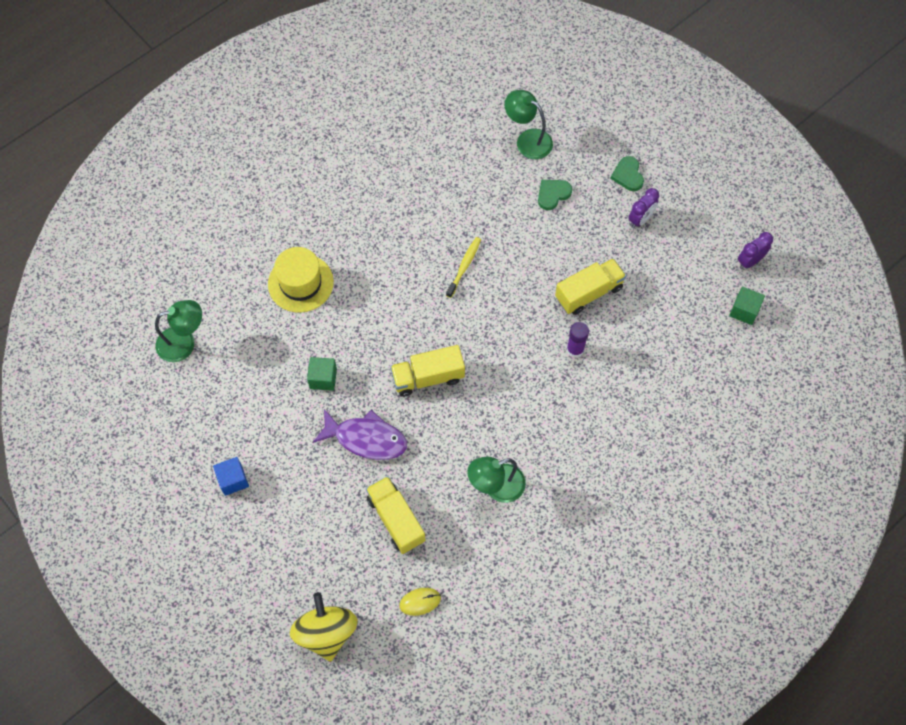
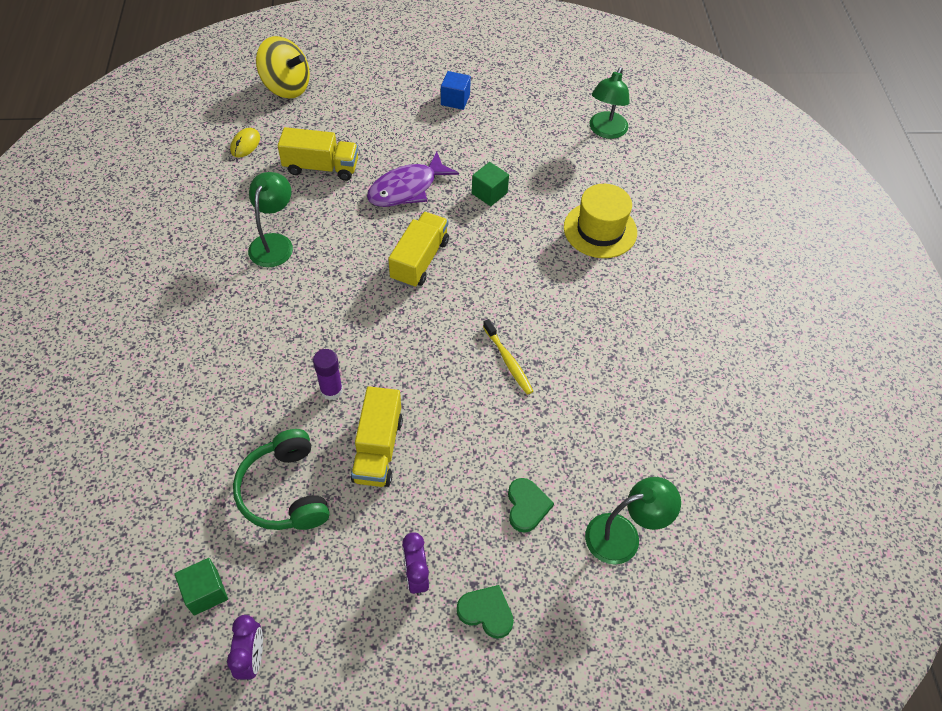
camera: 125 degrees right, 10 degrees down
(658, 320) = (285, 491): none -> green headphones

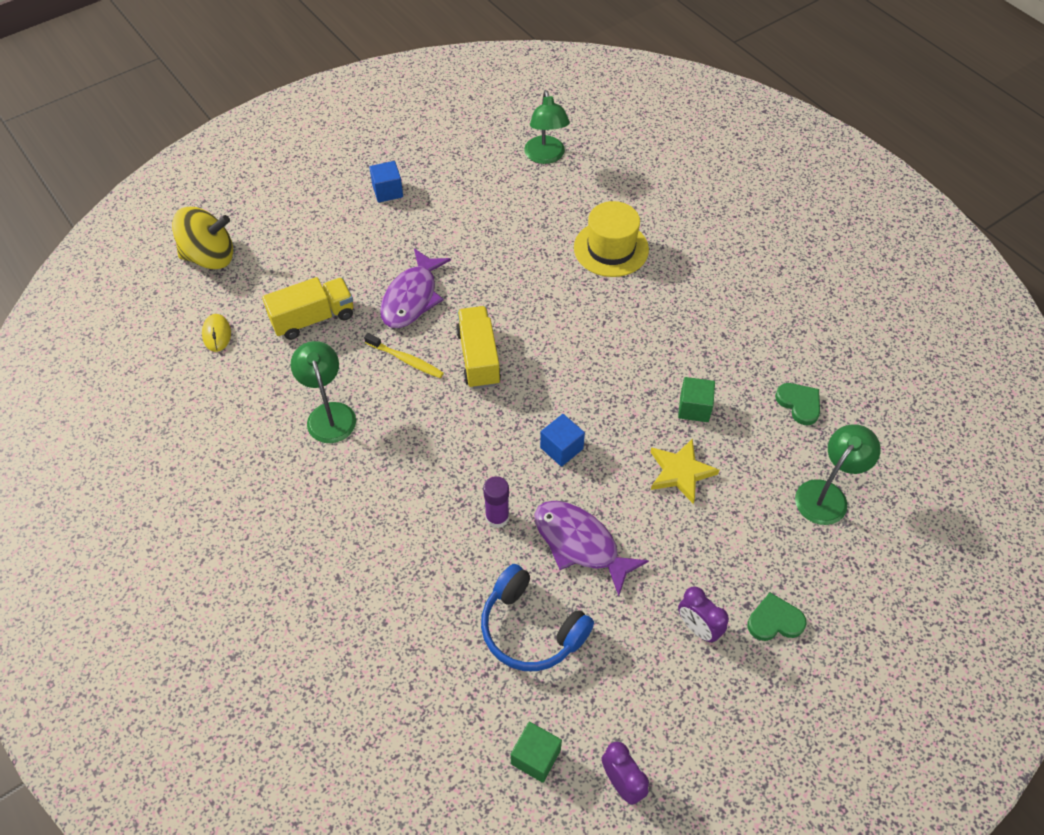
camera: 30 degrees left, 0 degrees up
(285, 491) = (531, 629): green headphones -> blue headphones
(378, 449) = (580, 544): yellow truck -> purple fish
(426, 366) = (561, 448): none -> blue cube
(489, 193) = (490, 264): green cube -> green cube (694, 408)
(508, 361) = (626, 405): yellow toothbrush -> yellow toothbrush (406, 360)
(508, 441) = (680, 472): none -> yellow star
(527, 506) = (737, 516): green heart -> green heart (799, 404)

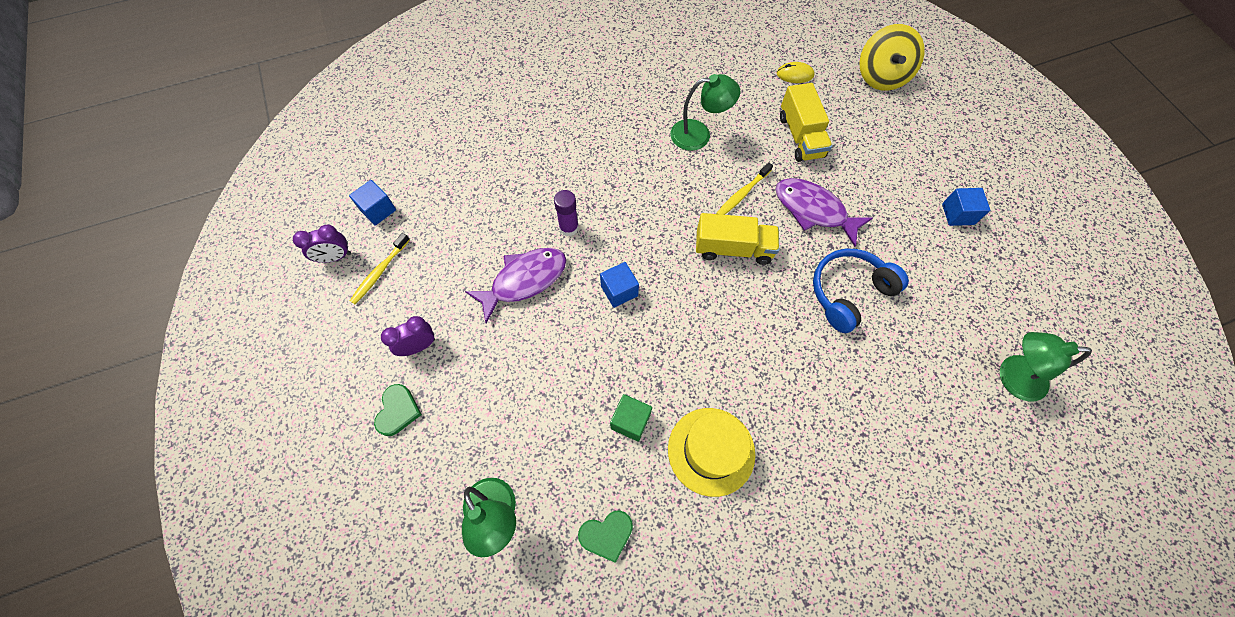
camera: 105 degrees right, 10 degrees up
(531, 629) = (468, 229): blue headphones -> blue headphones (849, 292)
(535, 757) = (378, 210): green cube -> blue cube
(611, 249) = (857, 406): yellow hat -> yellow hat (711, 451)
(623, 713) = (379, 272): none -> yellow toothbrush
(680, 472) = (564, 383): yellow star -> none

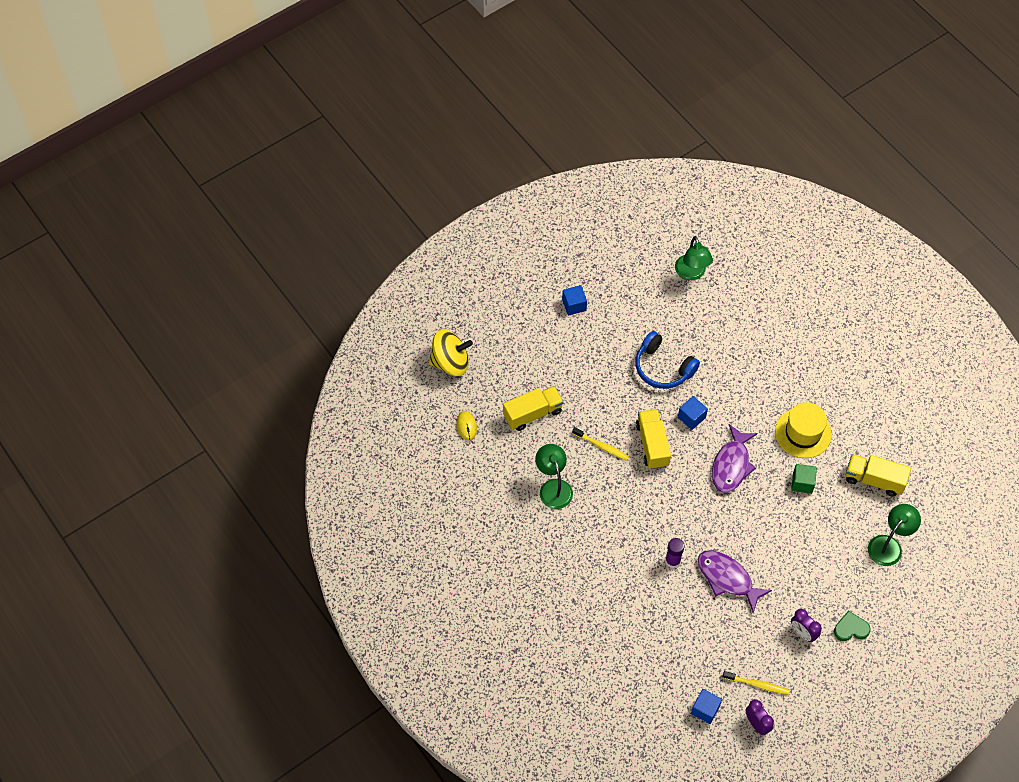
camera: 105 degrees left, 5 degrees down
(606, 535) = (874, 480): green heart -> yellow truck
(619, 291) = (713, 512): blue cube -> blue cube (691, 417)
(813, 210) = (601, 397): purple fish -> purple fish (731, 465)

